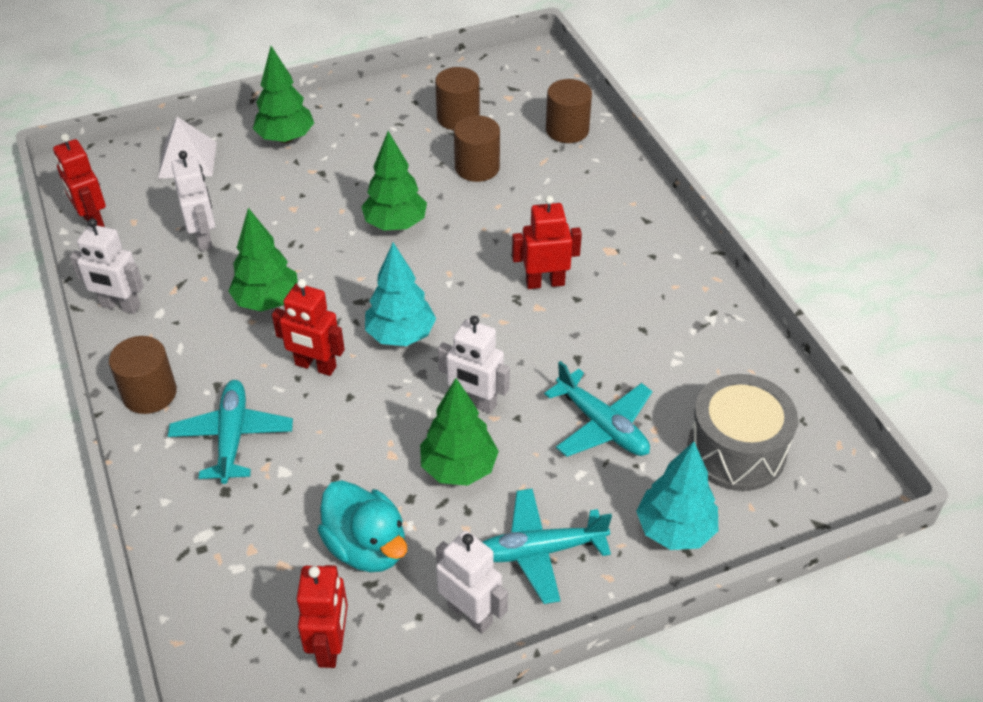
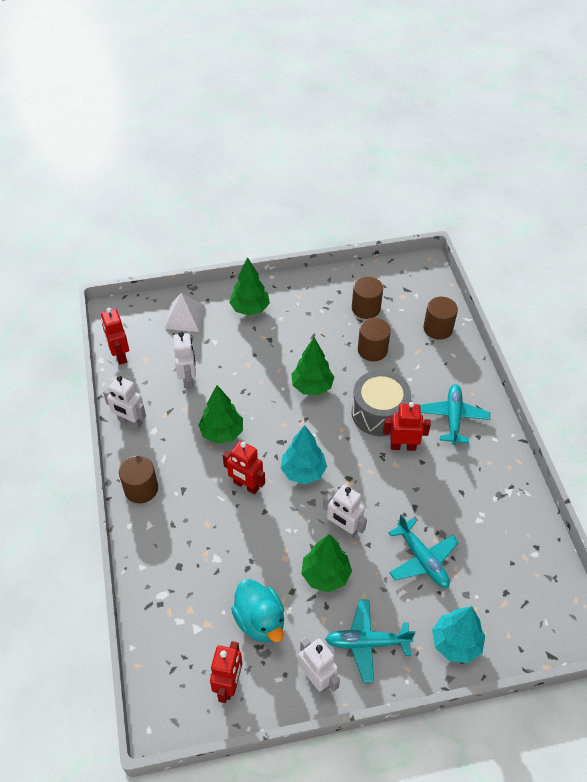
camera: 10 degrees right, 5 degrees up
(232, 437) = (188, 528): turquoise plane -> turquoise plane (453, 417)
(736, 450) = (506, 592): grey drum -> grey drum (379, 413)

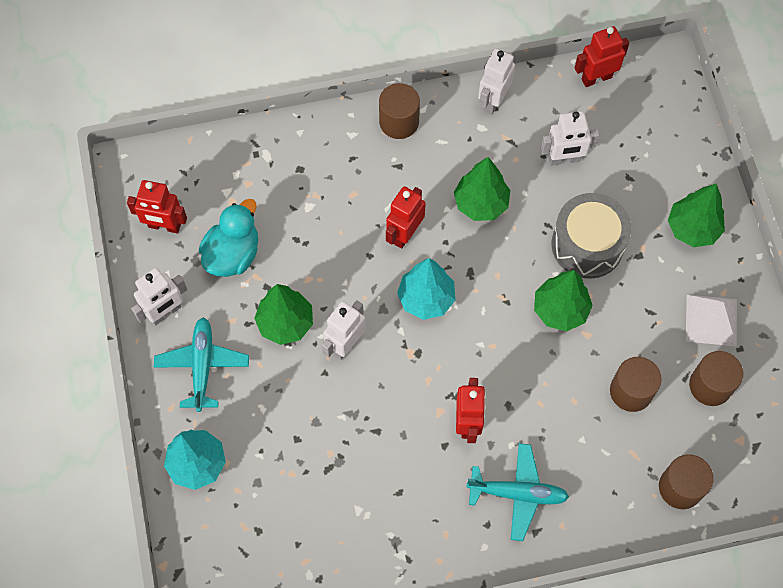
camera: 90 degrees right, 15 degrees up
(184, 317) = (669, 148): white pyramid -> white pyramid (711, 320)
(260, 620) = (233, 254): turquoise duck -> turquoise duck turned 150 degrees clockwise
(379, 413) = (521, 395): grey drum -> grey drum (587, 245)
(422, 559) = (303, 434): turquoise plane -> none

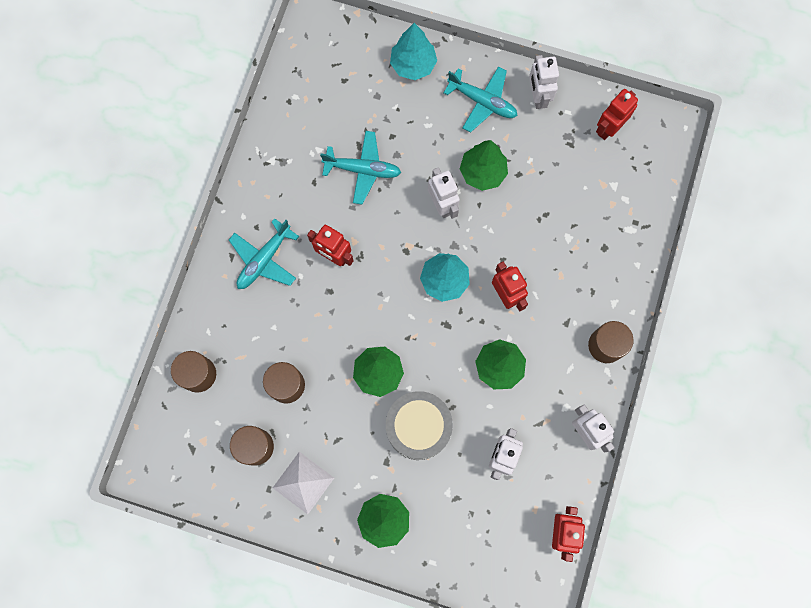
camera: 120 degrees right, 10 degrees up
(233, 254) = (558, 164): turquoise duck -> none
(354, 448) = (363, 170): none -> turquoise plane

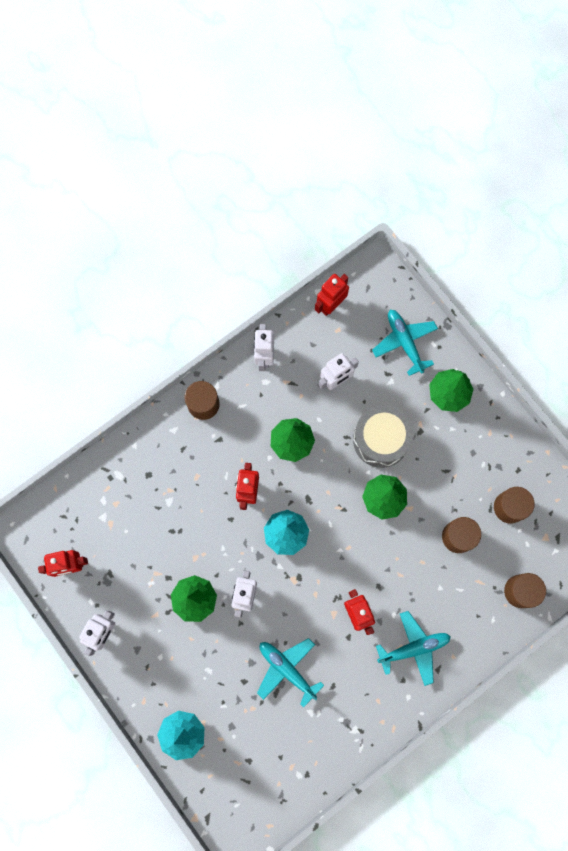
camera: 145 degrees left, 0 degrees up
(303, 482) = (490, 457): white pyramid -> none
(482, 102) = (151, 659): turquoise plane -> turquoise plane (404, 342)

